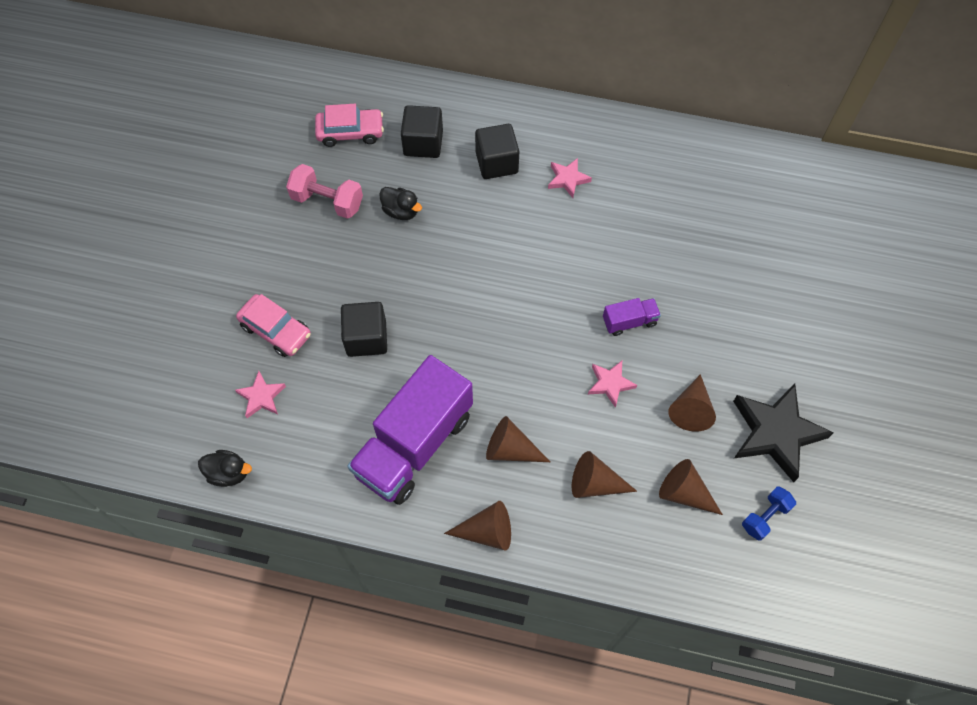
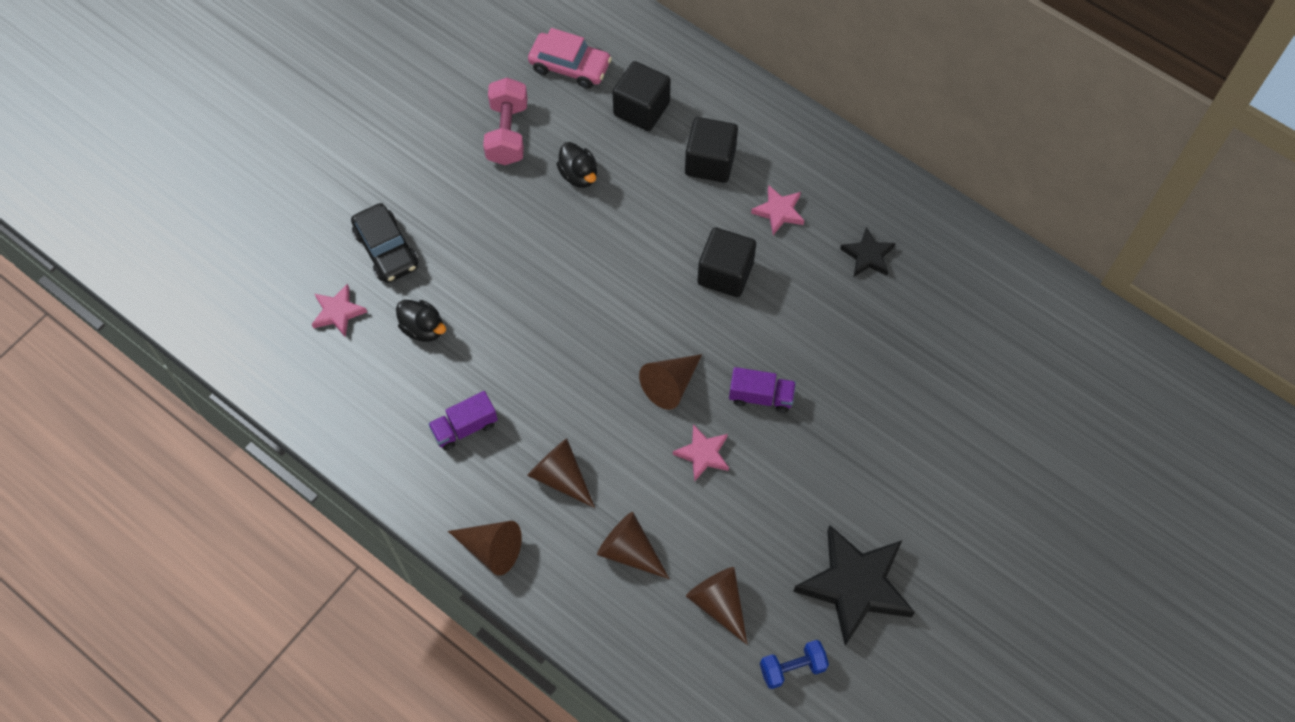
camera: 25 degrees right, 0 degrees up
(229, 473) = (269, 376): black duck -> black duck (423, 328)
(276, 330) = (386, 249): pink car -> black car
(327, 201) = (507, 133): pink dumbbell -> pink dumbbell turned 45 degrees clockwise
(366, 338) = (473, 296): black cube -> black cube (725, 273)
(414, 444) = (465, 427): purple truck -> purple truck, size x0.43
(650, 185) = (868, 256): none -> black star
(691, 409) = (775, 519): brown cone -> brown cone (670, 385)

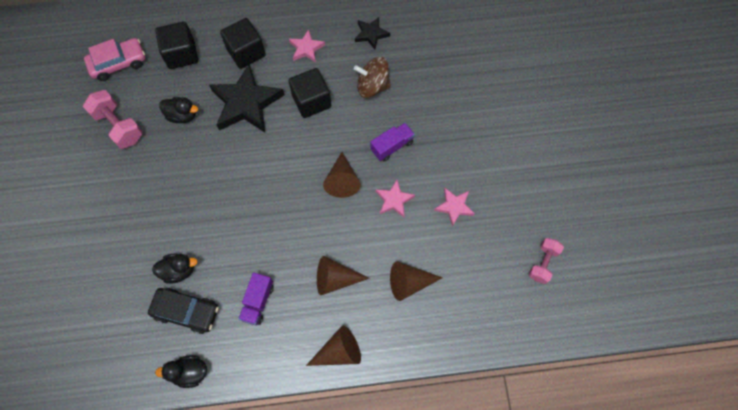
camera: 45 degrees left, 5 degrees up
(338, 312) = (119, 307): pink star -> pink star (454, 207)
(339, 434) = (190, 372): none -> black duck
(386, 249) = (112, 247): black car -> black car (186, 311)
(719, 603) = (478, 266): brown cone -> none
(792, 668) = (543, 263): blue dumbbell -> pink dumbbell
(808, 314) = (372, 86): none -> brown spinning top
(855, 585) = (528, 196): black star -> black star (246, 103)

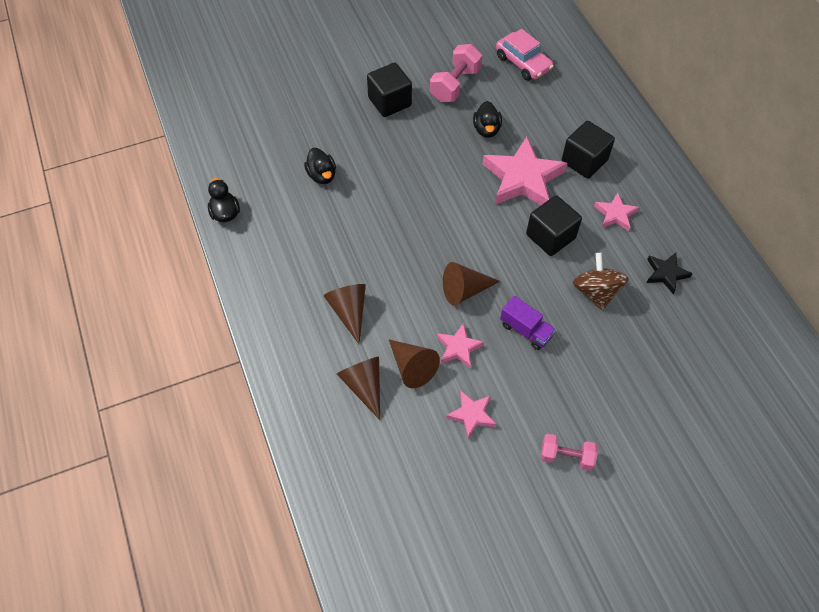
camera: 75 degrees right, 10 degrees down
(181, 54) = (556, 108): black cube -> black cube (389, 102)
(186, 311) = (283, 193): black car -> none
(246, 103) = (523, 178): black star -> pink star
(258, 302) = (307, 248): purple truck -> none
(339, 351) = (272, 334): brown cone -> brown cone (412, 367)
(543, 263) = (430, 535): pink dumbbell -> pink dumbbell (566, 456)

